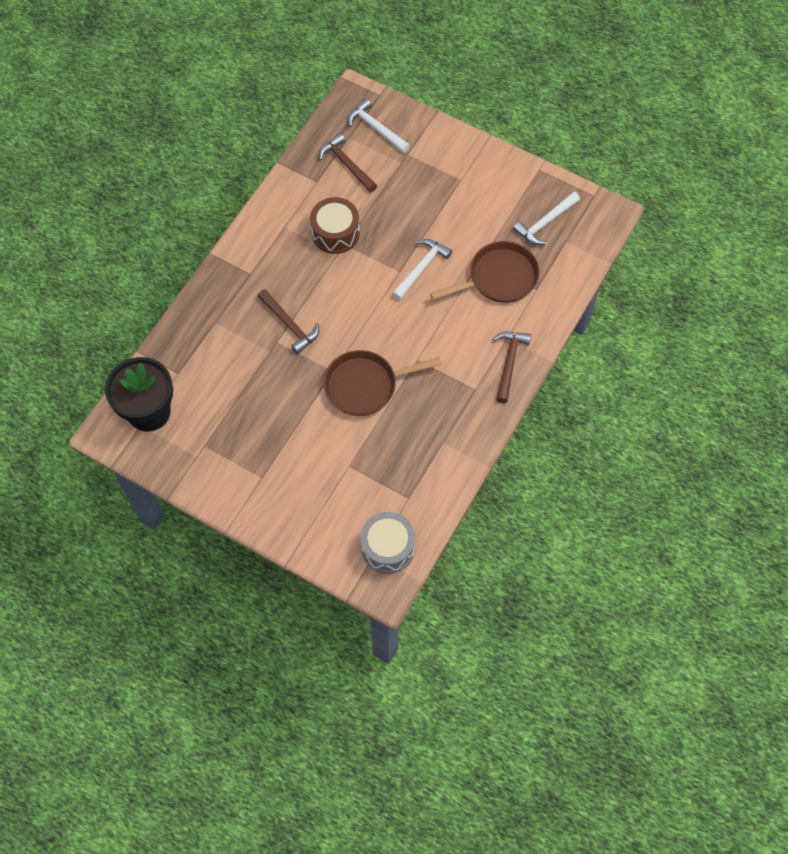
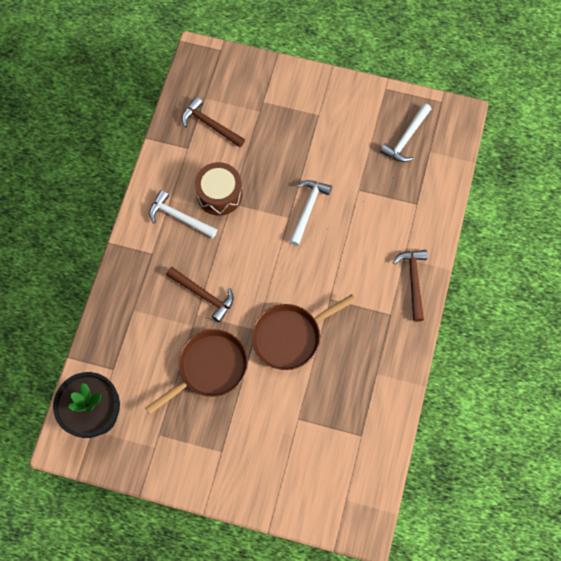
camera: 15 degrees left, 5 degrees up
(376, 128) = (227, 83): white hammer -> white hammer (179, 217)
(387, 547) = (356, 489): grey drum -> none
(498, 278) = (380, 201): brown pan -> brown pan (209, 368)

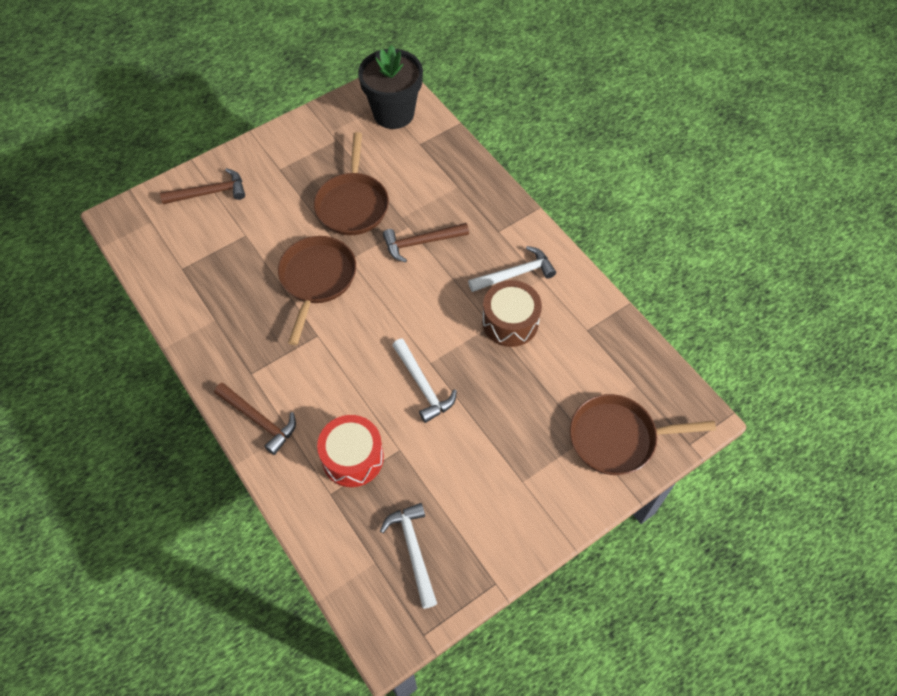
camera: 130 degrees right, 10 degrees down
(210, 124) = (598, 368): brown hammer -> brown hammer (210, 193)
(248, 86) = (618, 438): none -> brown pan
(386, 210) = (352, 457): none -> red drum

